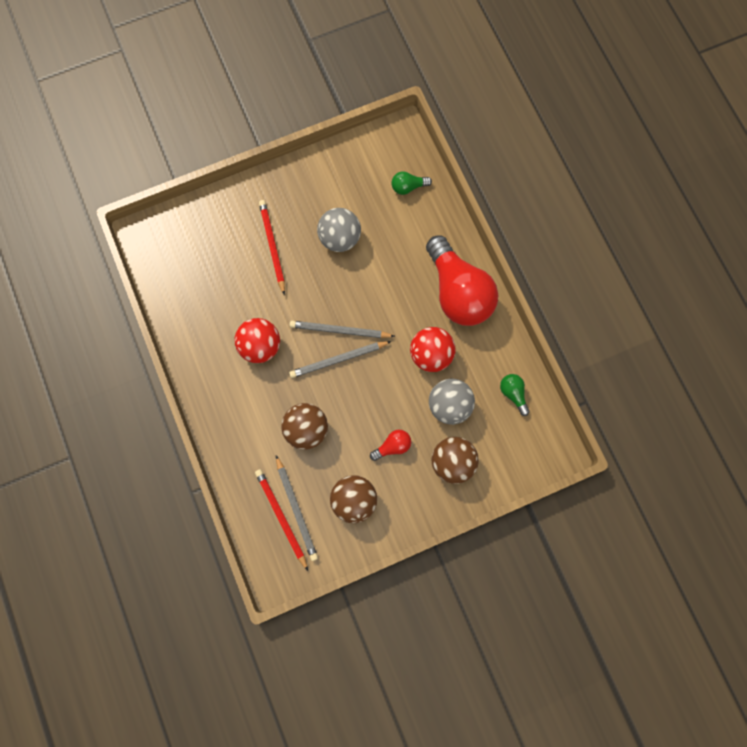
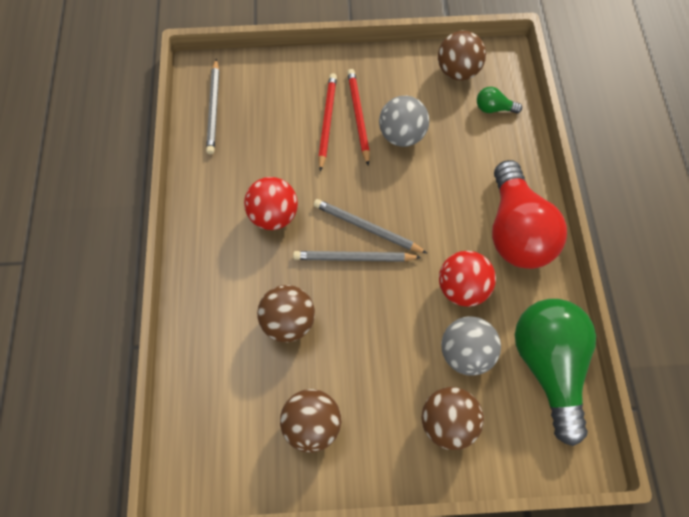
camera: 20 degrees right, 10 degrees down
(281, 517) = (219, 413): red pencil -> red pencil (358, 116)
(296, 509) = (240, 410): grey pencil -> grey pencil (214, 108)
(367, 161) = (457, 71): none -> brown ball
(392, 446) = (381, 377): red light bulb -> none
(513, 394) = (548, 366): green light bulb -> green light bulb, size x2.44

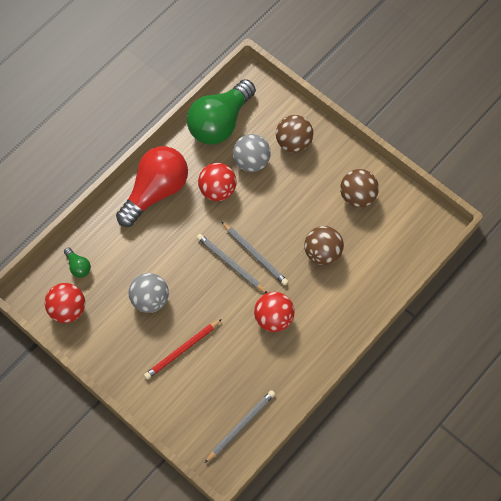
camera: 135 degrees left, 0 degrees up
(358, 116) = (160, 336): red pencil -> none
(367, 228) = (230, 264): grey pencil -> grey pencil turned 150 degrees clockwise
(457, 71) = (67, 309): brown ball -> red ball

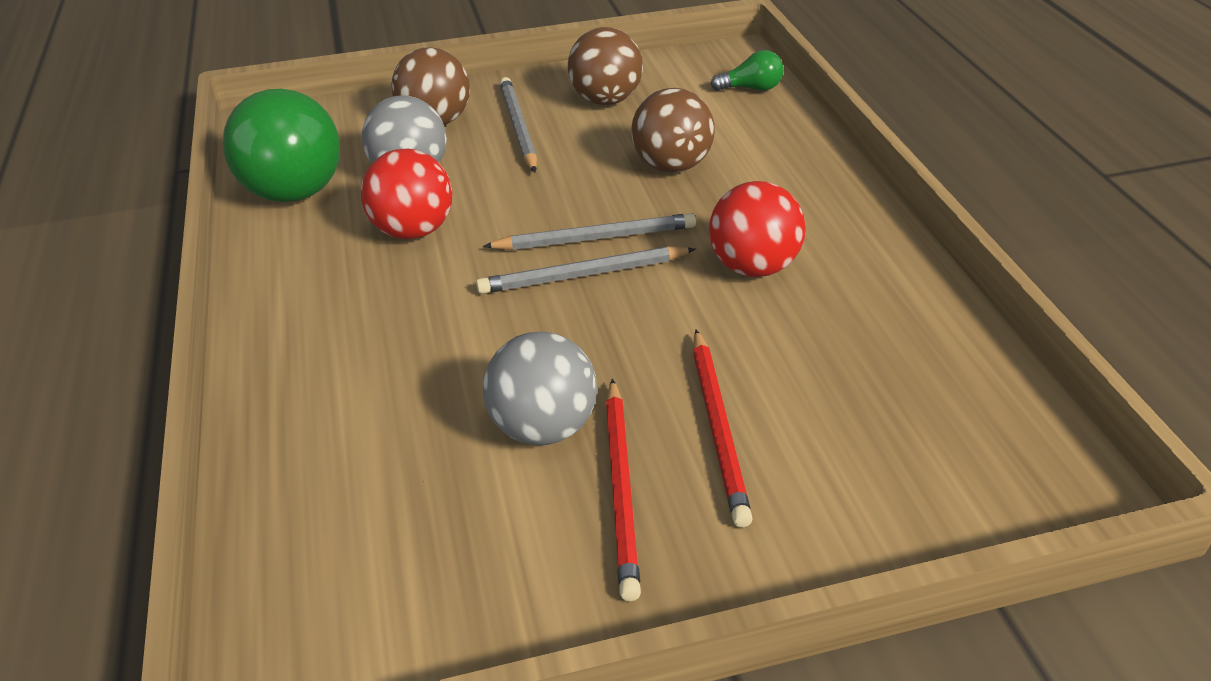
camera: 55 degrees left, 25 degrees down
(67, 309) = (413, 605): red ball -> none
(78, 266) = (323, 522): green light bulb -> green light bulb (751, 88)
(140, 337) = (621, 488): none -> red pencil
(155, 191) = (311, 309): red light bulb -> none
(240, 426) = (981, 412): grey pencil -> grey pencil (518, 127)

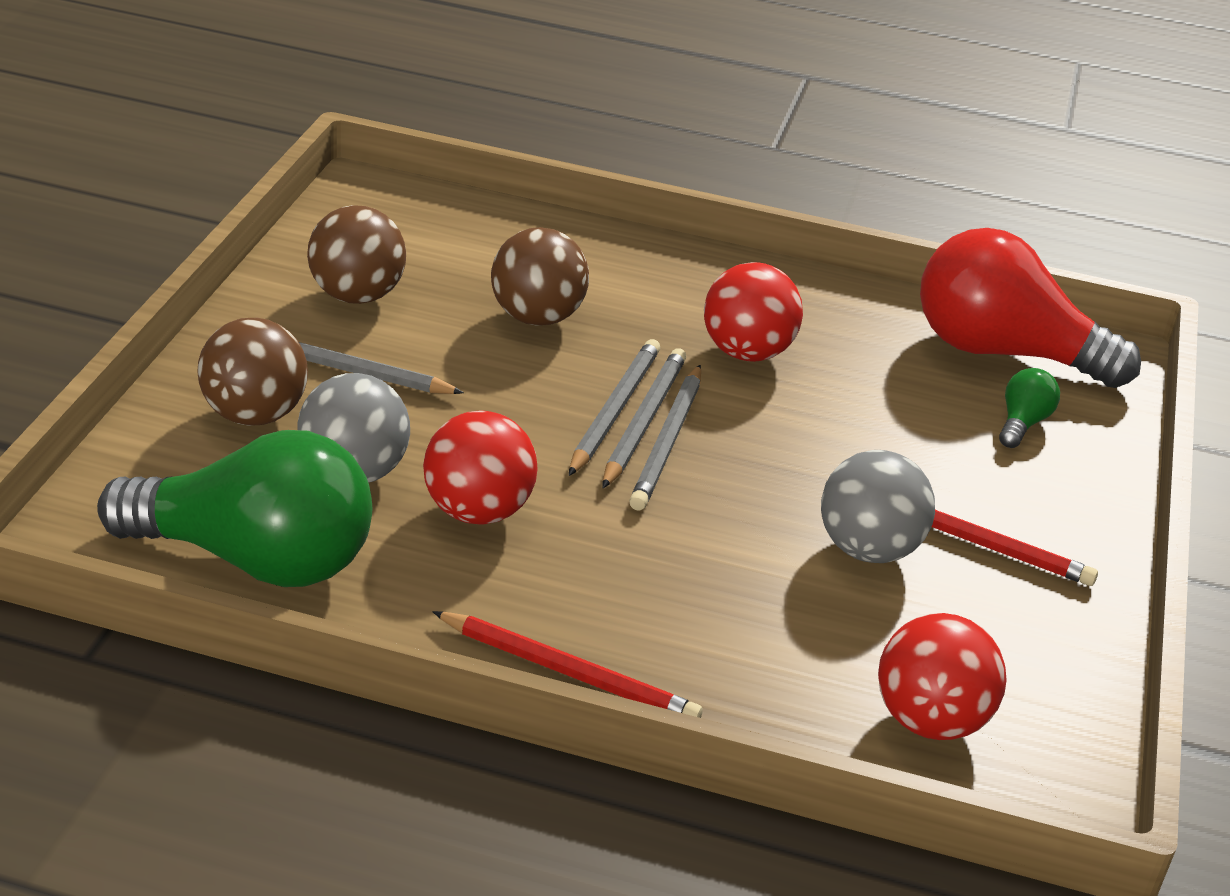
camera: 65 degrees left, 5 degrees down
(329, 546) = (929, 721): none -> red ball
(597, 255) = (643, 421): none -> grey pencil
(718, 428) = (938, 464): red pencil -> red pencil (569, 672)
(751, 88) = (446, 213): green light bulb -> green light bulb (1022, 423)
(964, 409) = (1003, 353): none -> red light bulb

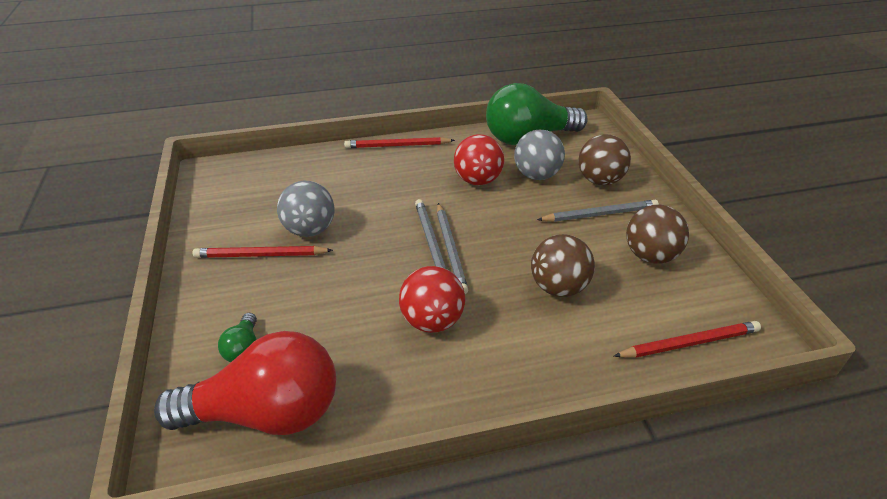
camera: 155 degrees right, 5 degrees up
(452, 218) = (689, 343): none -> red pencil
(614, 410) = (468, 248): grey pencil -> none
(929, 721) = (262, 176): red ball -> none

